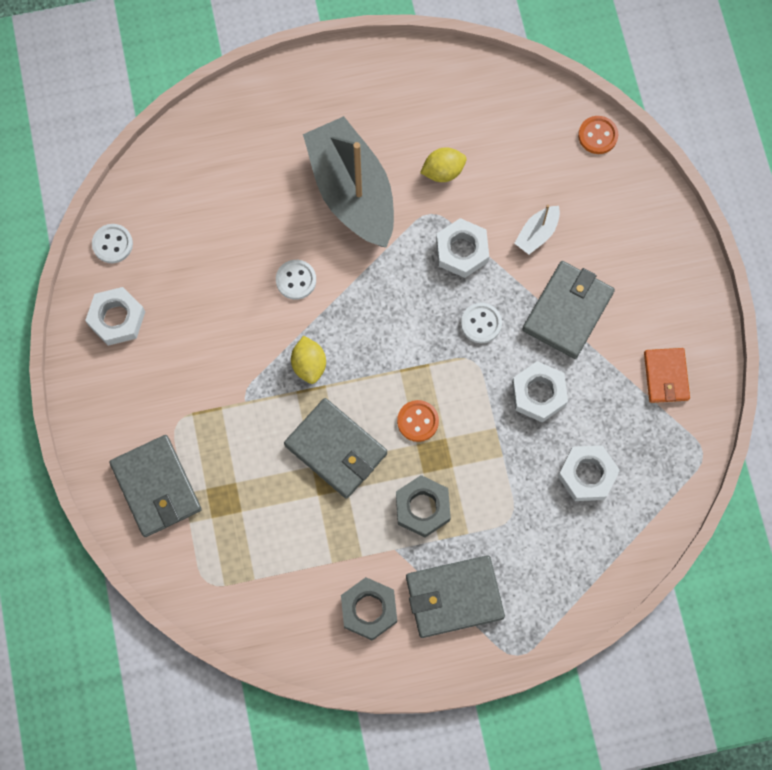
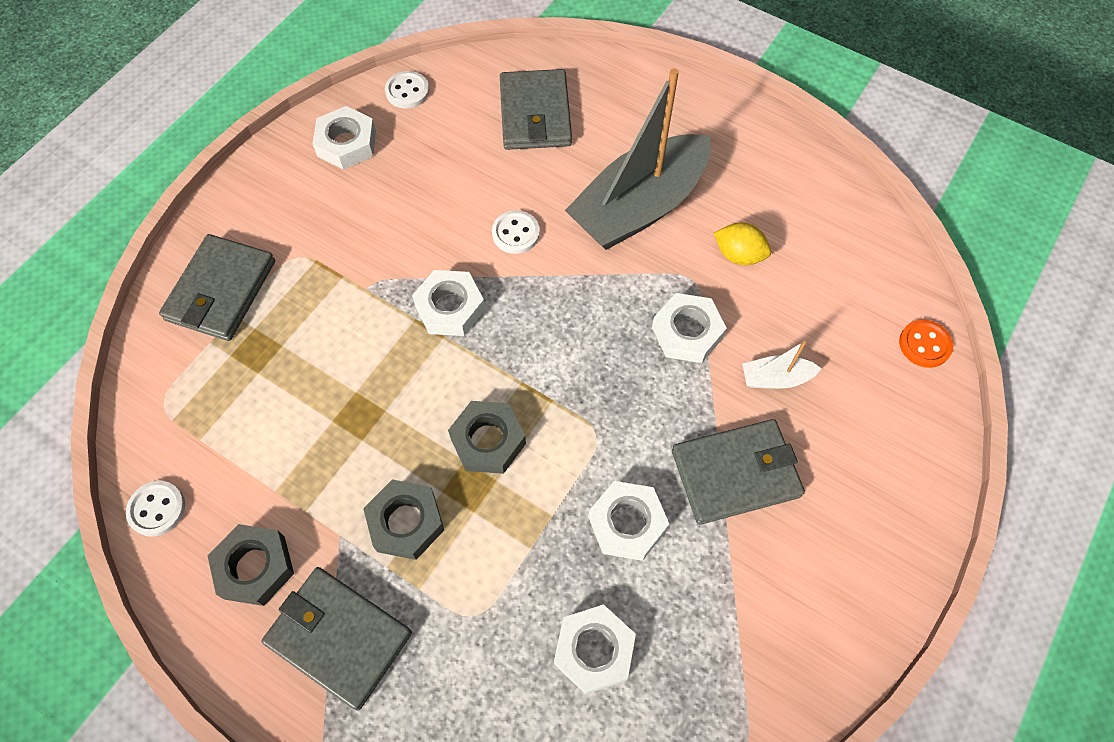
camera: 45 degrees right, 10 degrees down
(309, 365) = (450, 308): yellow lemon -> white nut
(336, 449) = (391, 397): grey wallet -> grey wallet (535, 114)
(352, 192) = (639, 207): grey boat -> grey boat turned 150 degrees counterclockwise
(418, 421) = (488, 441): orange button -> grey nut
(481, 323) = (638, 409): white button -> white button (157, 509)
(666, 376) = (778, 631): orange wallet -> none

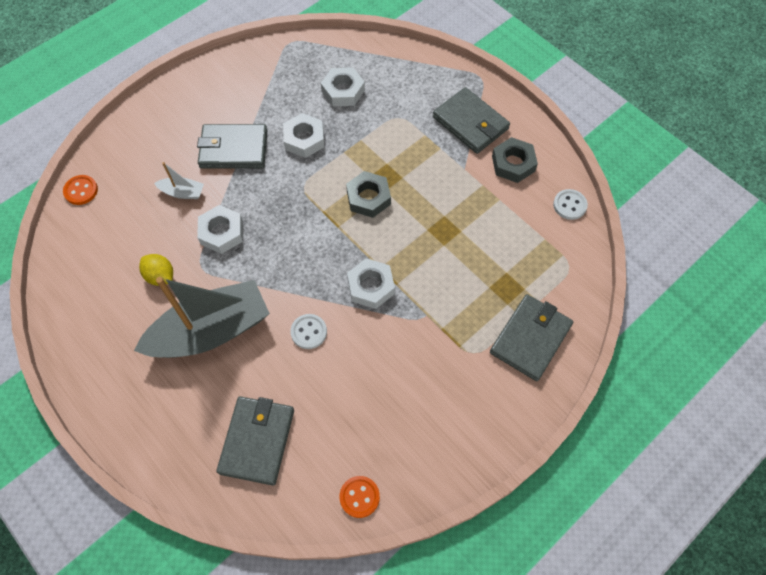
camera: 165 degrees left, 0 degrees up
(347, 143) = (422, 451): white nut -> none
(406, 522) = (426, 166): grey nut -> none
(407, 91) = (359, 497): white button -> orange button

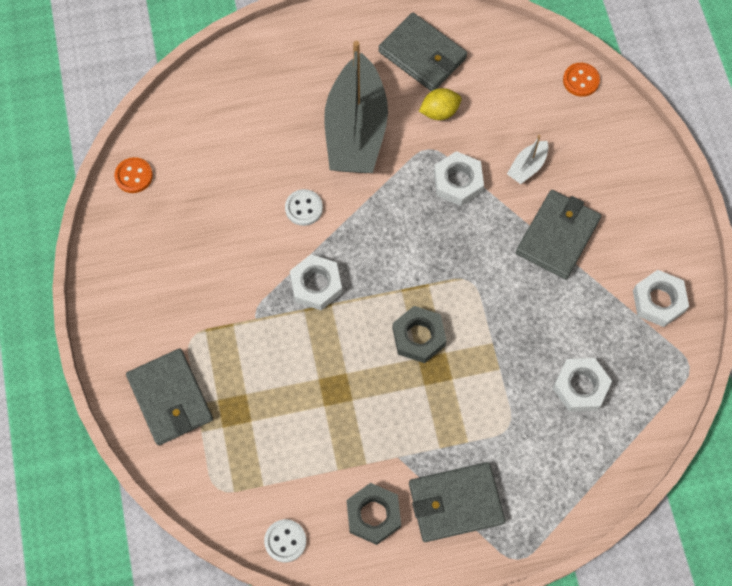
camera: 120 degrees right, 5 degrees up
(257, 441) = (231, 123): grey wallet -> grey wallet (422, 55)
(304, 139) = (532, 311): white nut -> white nut (658, 301)

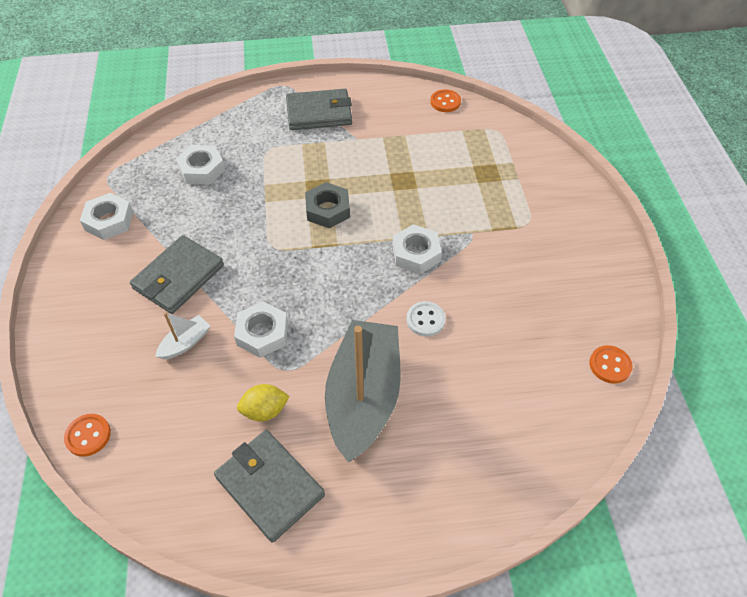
camera: 175 degrees left, 15 degrees down
(170, 398) = (541, 183): grey wallet -> none
(285, 541) = (445, 102): white button -> orange button
(373, 515) = (380, 110): grey nut -> none

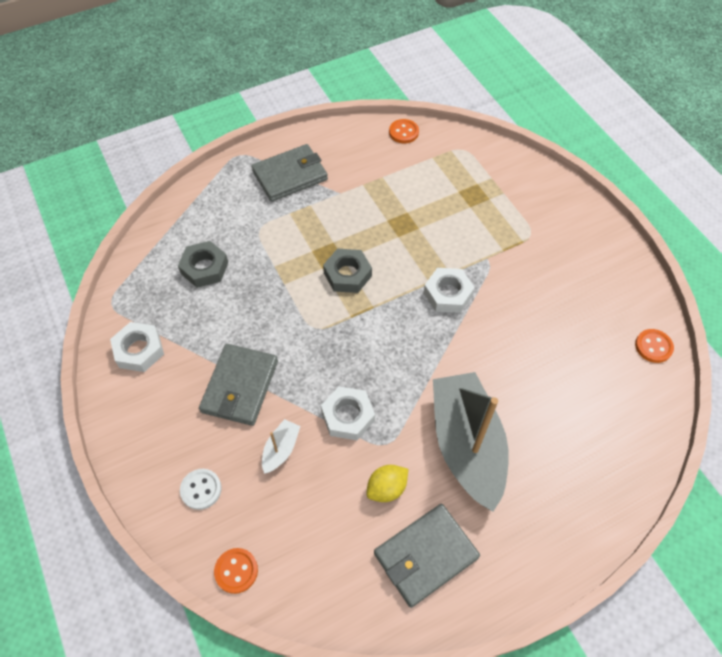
camera: 20 degrees left, 5 degrees up
(202, 169) = (204, 268): white nut -> grey nut
(270, 486) = (425, 555): grey wallet -> grey wallet turned 60 degrees counterclockwise
(425, 320) = (485, 355): white button -> white button (201, 489)

